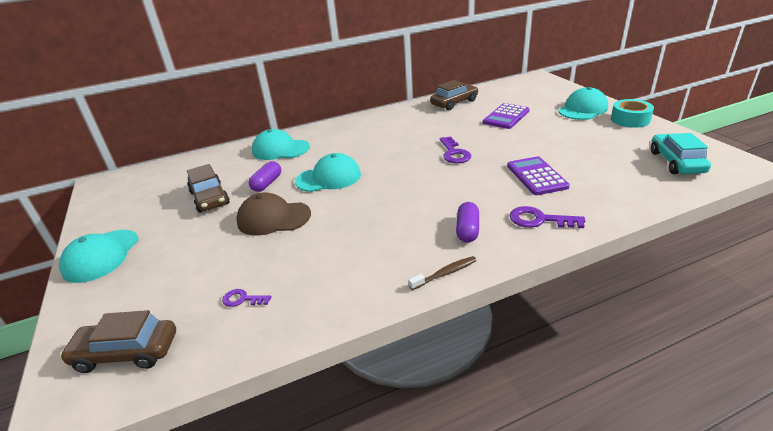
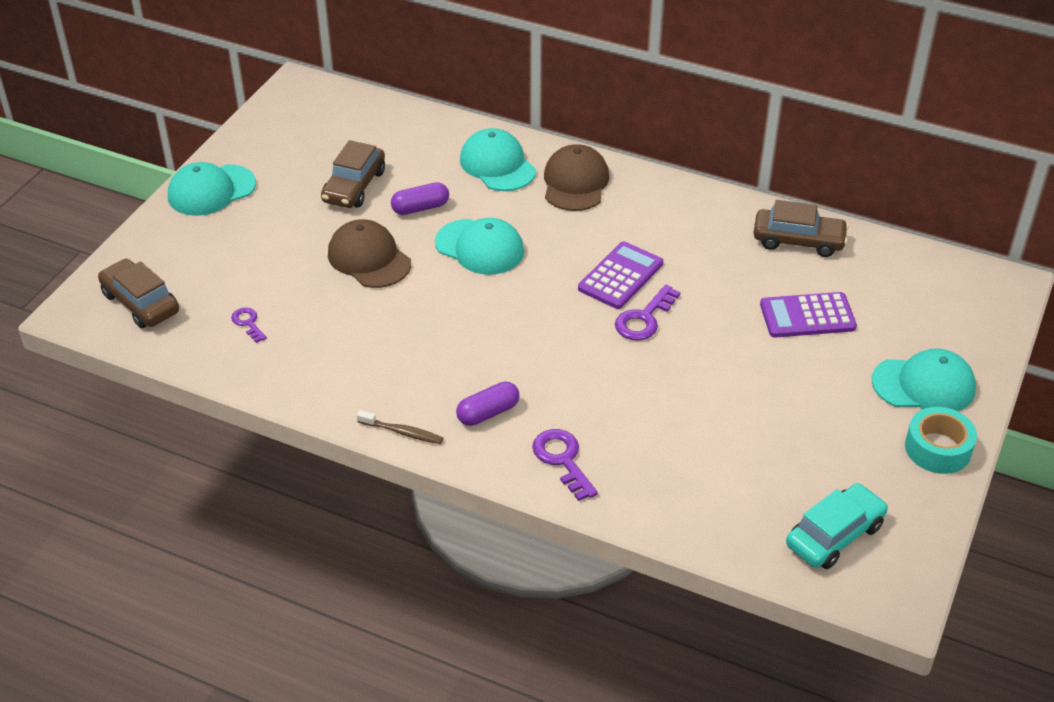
camera: 45 degrees right, 10 degrees up
(330, 135) = (575, 182): none -> brown cap
(536, 176) = (660, 418): purple calculator -> purple calculator (620, 276)

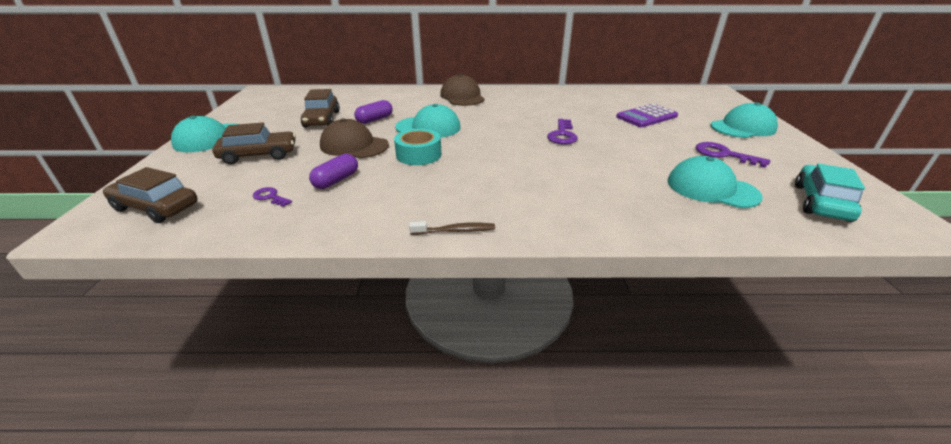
camera: 25 degrees left, 10 degrees down
(488, 413) = (513, 201): purple capsule -> purple capsule (336, 180)
(497, 165) = (410, 98): turquoise cap -> turquoise cap (711, 188)
(562, 460) = (597, 213): purple key -> purple key (723, 154)
(620, 276) = (527, 122): purple calculator -> none
(798, 241) = (602, 95): brown car -> brown car (259, 155)
(938, 448) = (795, 149): turquoise tape -> turquoise tape (418, 154)

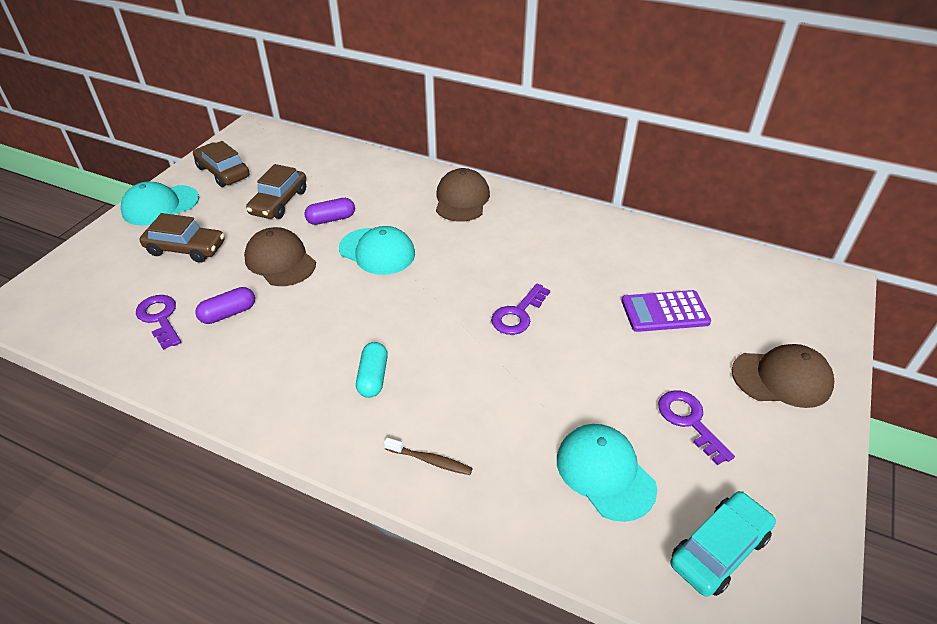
camera: 25 degrees right, 10 degrees up
(156, 207) = (69, 300): brown car -> brown car (223, 172)
(270, 197) = (160, 318): purple key -> purple key, size x1.66
(418, 154) = (332, 298): turquoise tape -> none
(455, 231) = (281, 428): brown toothbrush -> brown toothbrush (430, 461)
(498, 185) = (373, 377): none -> turquoise capsule
(742, 127) = (781, 378): turquoise cap -> brown cap

